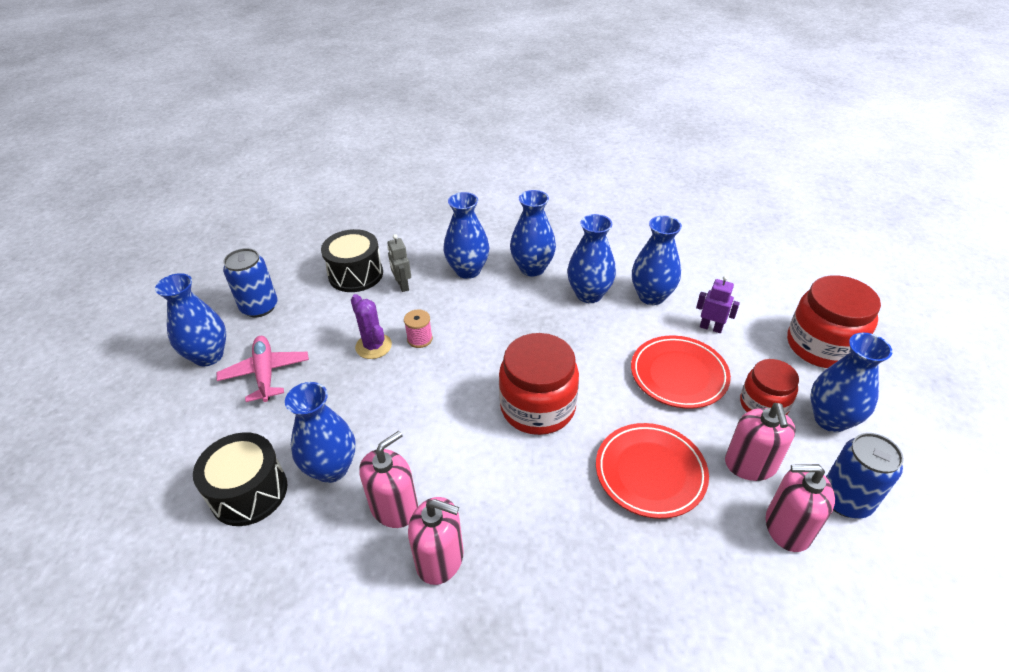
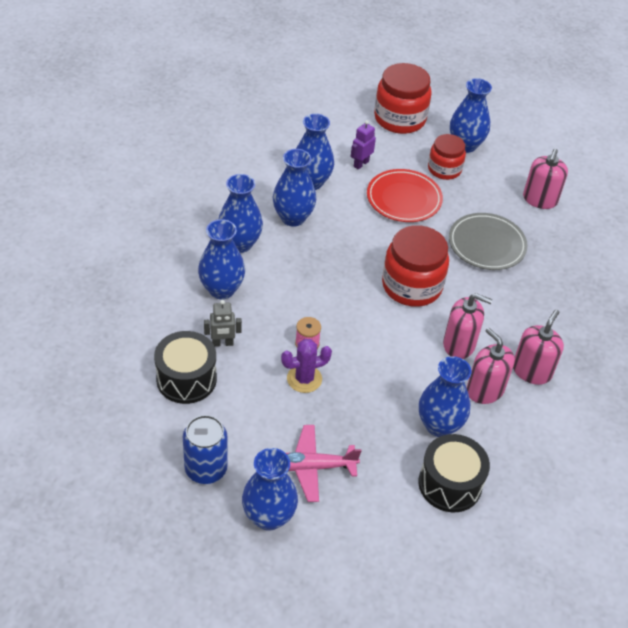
camera: 80 degrees left, 5 degrees up
(650, 472) = (486, 245): red plate -> grey plate
(750, 464) = (491, 196): pink soap dispenser -> pink soap dispenser (459, 345)
(845, 500) = (526, 167): blue can -> none

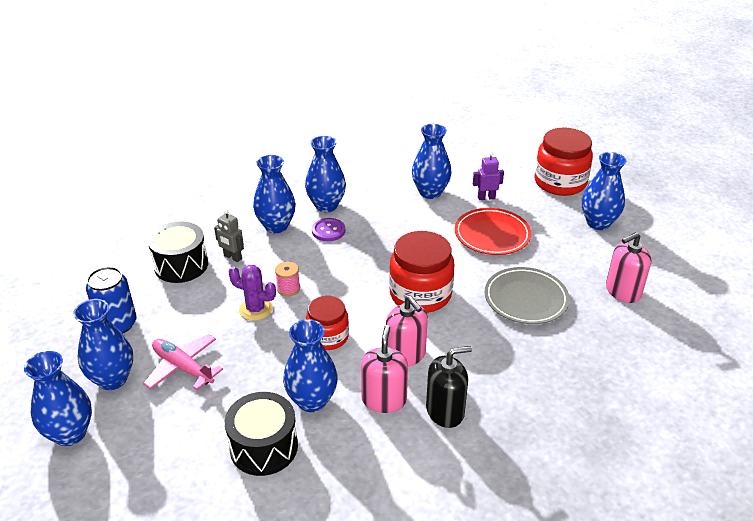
camera: 45 degrees right, 10 degrees down
(272, 268) = (328, 231): none -> purple button
(293, 218) = (386, 208): blue vase -> blue vase (70, 433)
(444, 169) = (556, 231): red jar -> red jar (328, 337)
(531, 371) = (445, 411): pink soap dispenser -> black soap dispenser

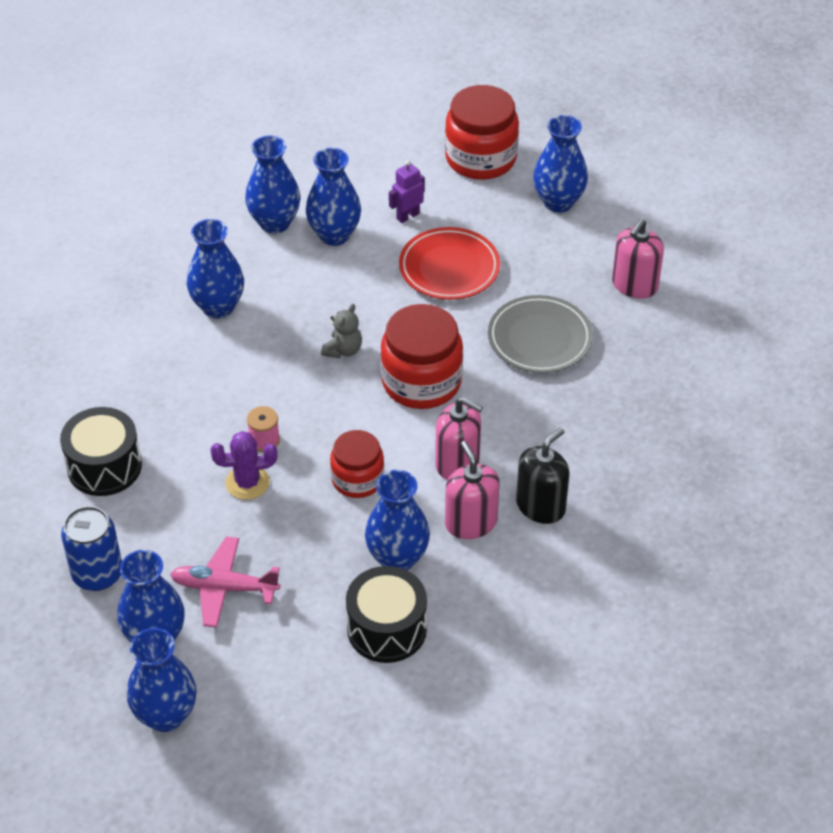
camera: 30 degrees left, 10 degrees up
(232, 257) = (160, 429): grey robot -> none
(276, 226) = (178, 362): blue vase -> blue vase (274, 223)
(328, 231) = (250, 342): purple button -> none
(383, 256) = (343, 350): none -> grey teddy bear

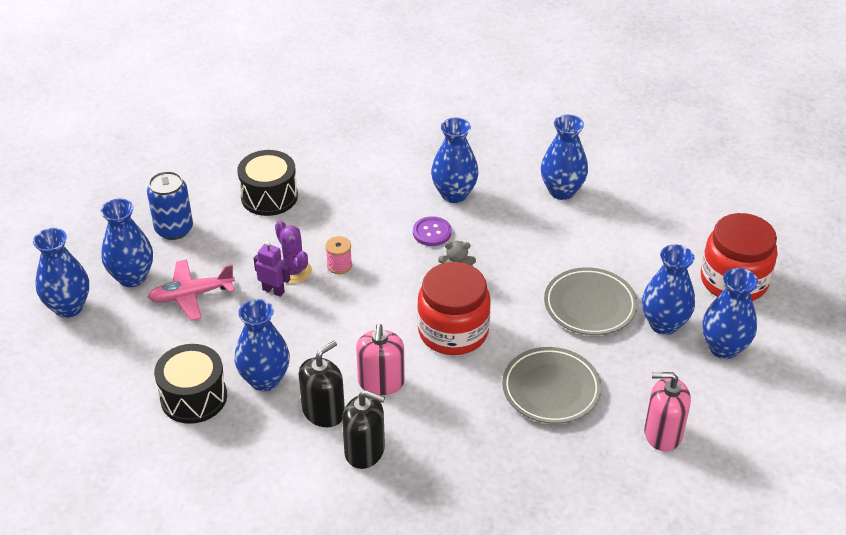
camera: 65 degrees right, 5 degrees down
(224, 588) = (191, 295): pink plane -> pink plane turned 90 degrees counterclockwise
(265, 346) = (432, 232): none -> purple button
(334, 235) = (574, 227): blue vase -> blue vase (664, 324)
(357, 479) = (330, 329): red jar -> none
(407, 216) = (629, 260): purple robot -> purple robot (273, 290)
(449, 268) = (590, 305): red plate -> grey plate
(471, 522) = (323, 412): pink soap dispenser -> black soap dispenser

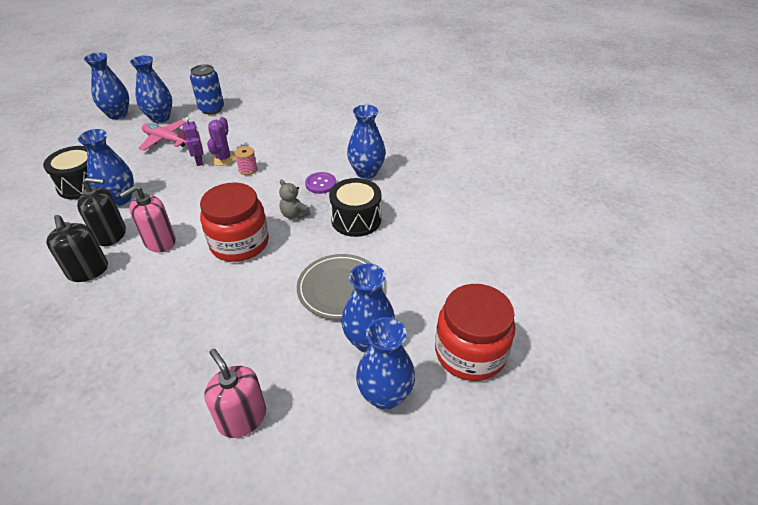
camera: 45 degrees right, 0 degrees up
(269, 196) = (275, 119): black drum -> black drum (356, 219)
(551, 389) = (230, 321): grey plate -> none
(562, 191) = (434, 210): blue vase -> none

